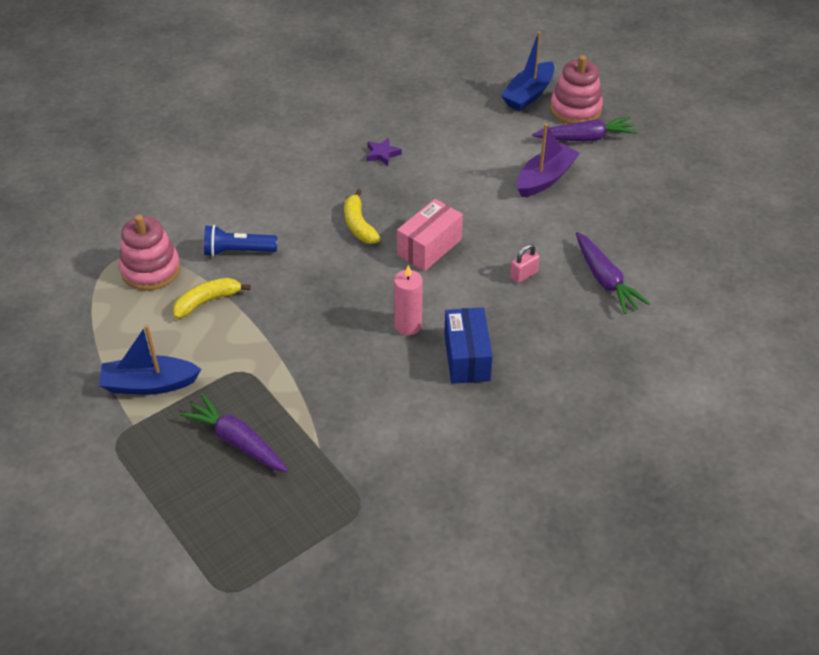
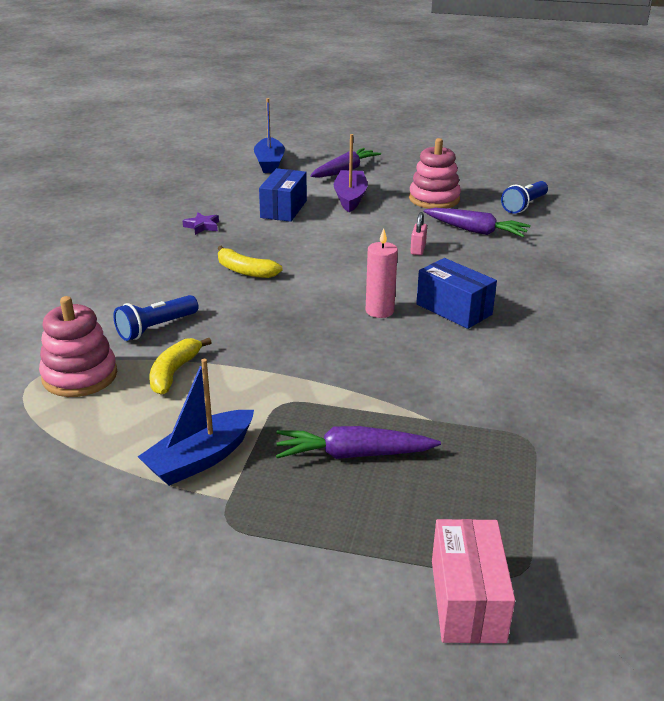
camera: 40 degrees left, 15 degrees down
(429, 247) = (323, 262): pink box -> pink box (467, 600)
(470, 165) = (283, 209): none -> blue box
(575, 109) = (315, 160): pink stacking toy -> pink stacking toy (434, 199)
(698, 272) = (524, 205): none -> blue flashlight

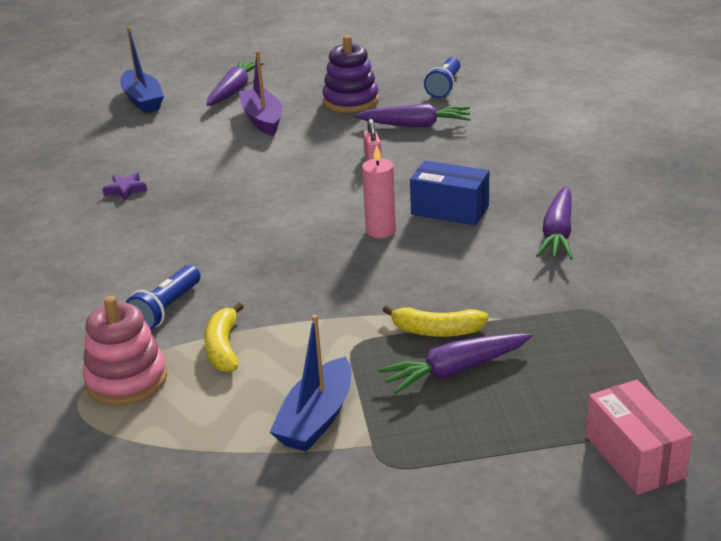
camera: 20 degrees left, 0 degrees up
(245, 271) = (213, 226): yellow banana -> yellow banana (437, 331)
(283, 209) = (200, 149): blue box -> none
(434, 199) = (351, 101): pink stacking toy -> purple stacking toy
(540, 356) = (557, 233): none -> purple carrot

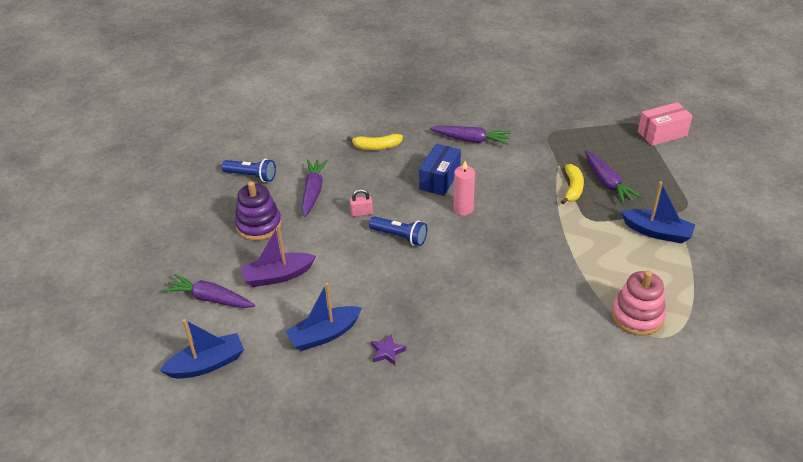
camera: 90 degrees left, 10 degrees up
(164, 153) = (324, 334): none -> blue boat
(166, 309) = (559, 306): blue flashlight -> blue flashlight (400, 236)
(223, 348) = (598, 274): yellow banana -> yellow banana (377, 147)

